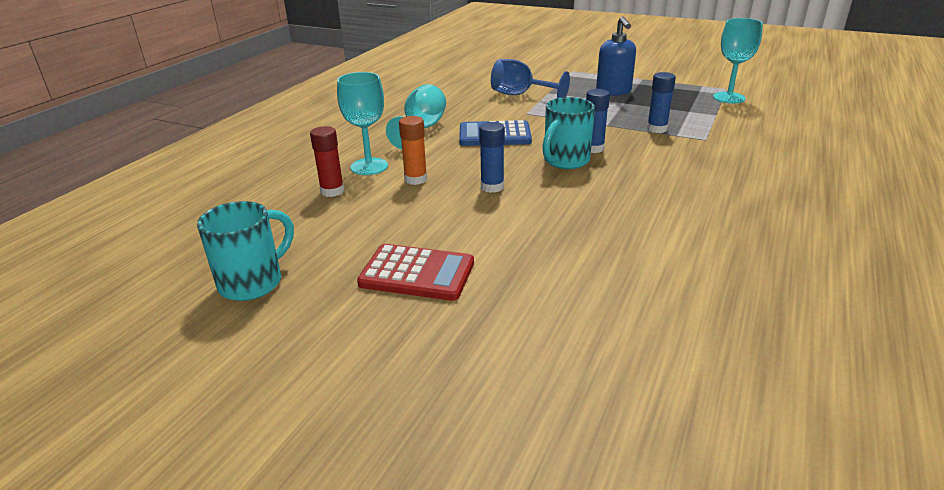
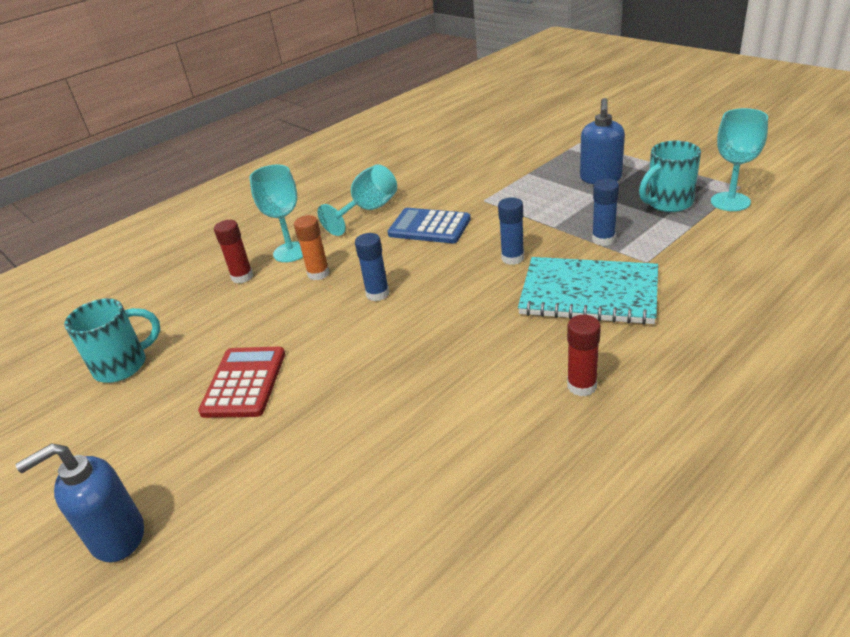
camera: 25 degrees right, 5 degrees up
(391, 436) = (117, 537): none -> blue soap dispenser
(417, 273) = (244, 383): red calculator -> red calculator turned 120 degrees counterclockwise
(520, 95) = (496, 174): blue goblet -> none
(565, 161) = (471, 271): turquoise mug -> turquoise mug (668, 203)
(682, 164) = (589, 293): none -> turquoise notebook
(741, 224) = (582, 386): none -> red glue stick

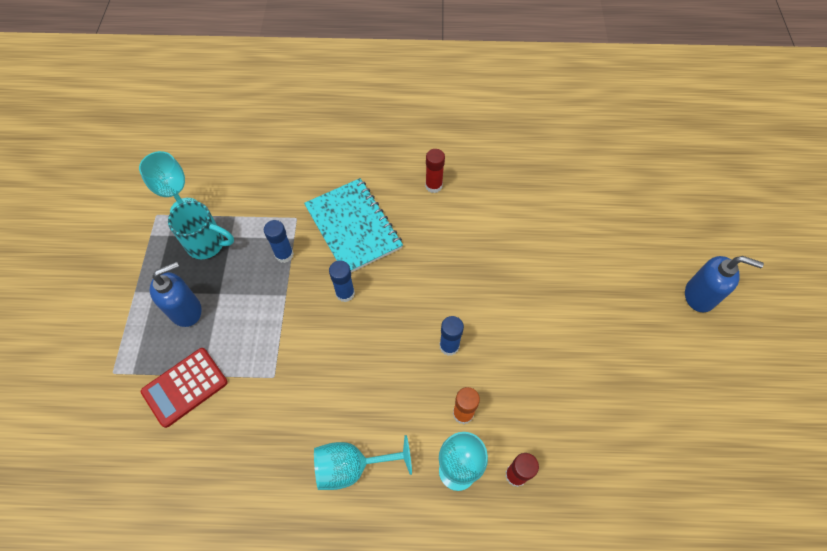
camera: 140 degrees left, 25 degrees up
(123, 365) = (655, 445): turquoise mug -> none
(244, 383) = (585, 345): red calculator -> red calculator (185, 387)
(429, 227) = (343, 385): blue calculator -> none

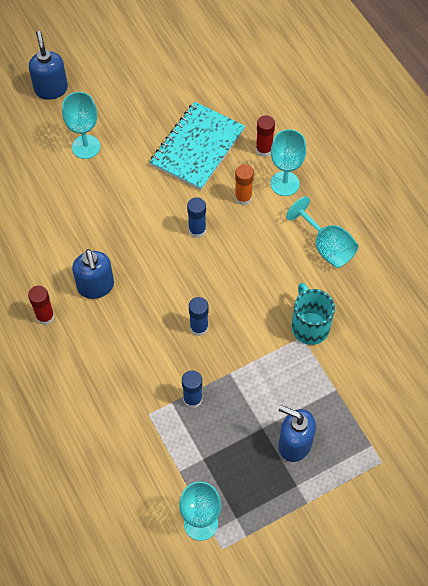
camera: 120 degrees left, 0 degrees up
(185, 387) = (353, 396): red calculator -> none
(207, 244) = (223, 474): turquoise mug -> turquoise mug (309, 326)
(353, 227) = (130, 359): turquoise notebook -> turquoise notebook (197, 147)
(439, 233) = (96, 287): none -> blue soap dispenser
(606, 294) = (86, 147): none -> turquoise goblet

